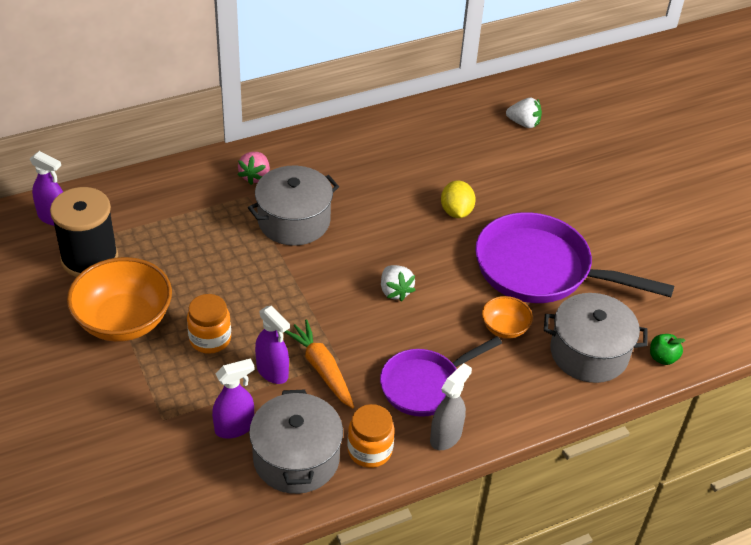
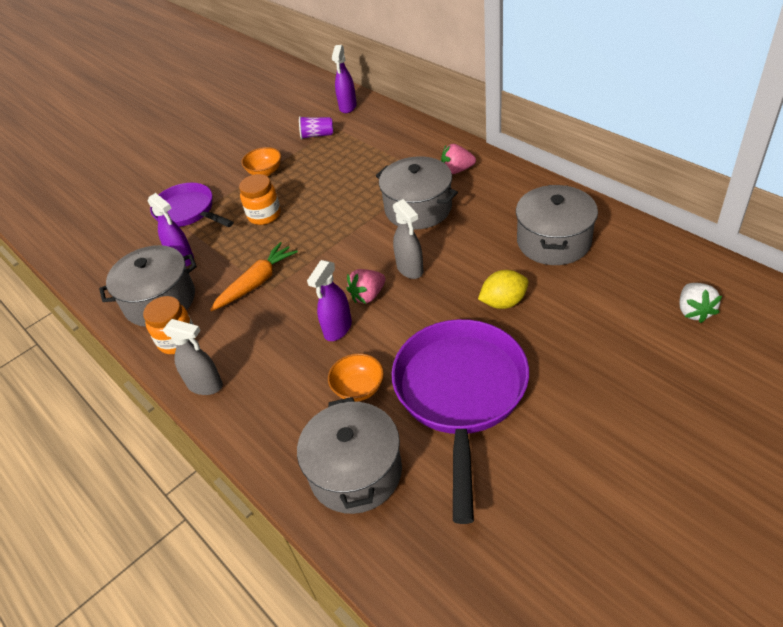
camera: 80 degrees right, 0 degrees up
(89, 258) = (317, 135): black spool -> purple cup
(124, 321) = (265, 172): orange bowl -> orange bowl, size x0.51
(272, 372) = (243, 257): purple spray bottle -> purple spray bottle (337, 329)
(378, 253) = (410, 269): none -> grey spray bottle
(395, 291) = (368, 295): white strawberry -> pink strawberry
(402, 157) = (553, 241): none -> grey pot
(425, 385) = (261, 352): purple pan -> purple pan (188, 212)
(662, 358) = (380, 551): green apple -> none

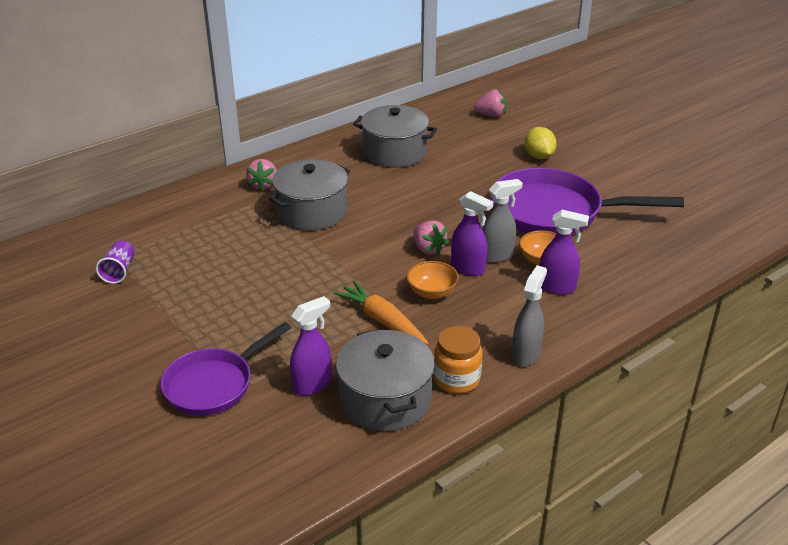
camera: 90 degrees left, 10 degrees down
(264, 215) = (262, 315): orange jar -> none
(265, 172) = (169, 315): orange bowl -> orange bowl (432, 292)
(348, 107) = (73, 245): purple spray bottle -> purple spray bottle (557, 287)
(355, 472) = (627, 266): grey pot -> none
(410, 269) = (400, 223): grey spray bottle -> grey spray bottle (497, 256)
(503, 302) = (459, 183): yellow lemon -> yellow lemon (538, 156)
(694, 311) = (491, 115): white strawberry -> pink strawberry

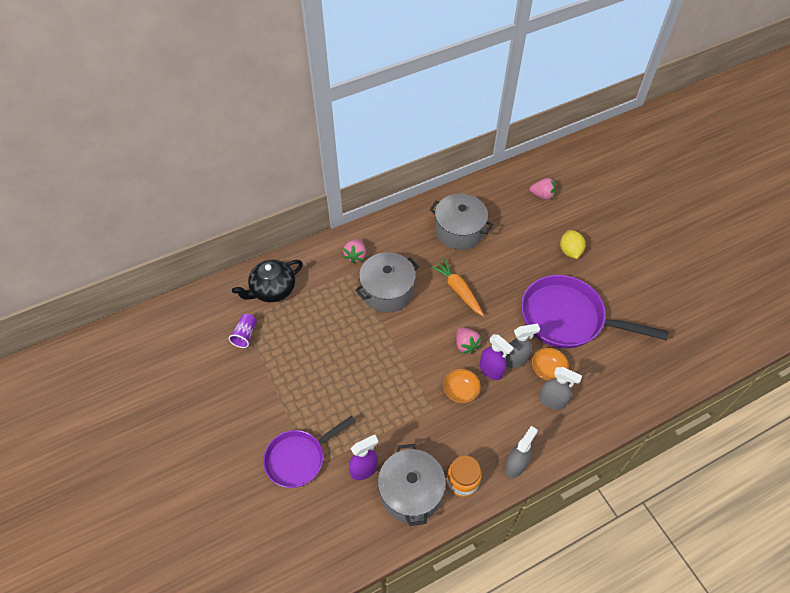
camera: 10 degrees right, 20 degrees up
(153, 225) = (272, 289): none -> black teapot
(382, 321) = (421, 415): orange carrot -> orange carrot (458, 290)
(557, 287) = (552, 401): purple spray bottle -> grey spray bottle

